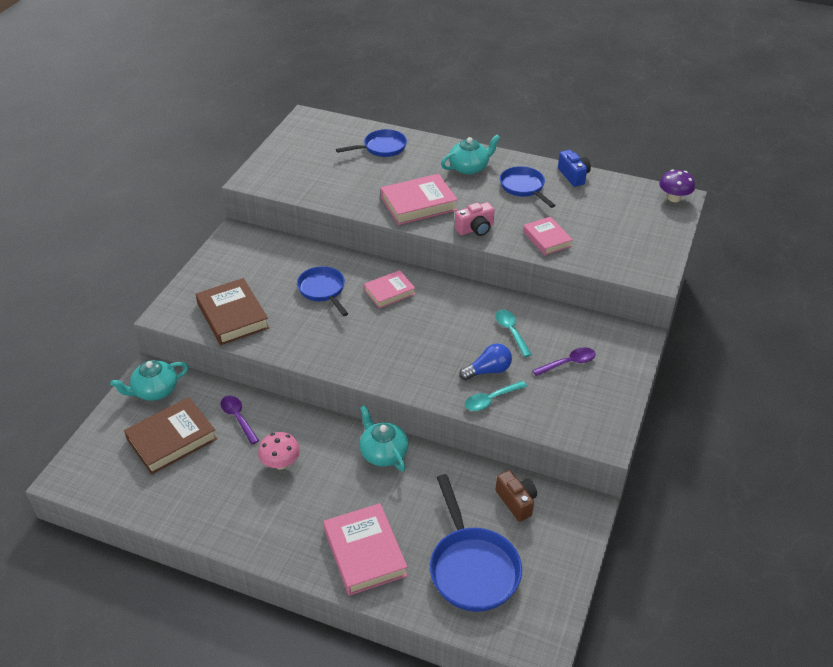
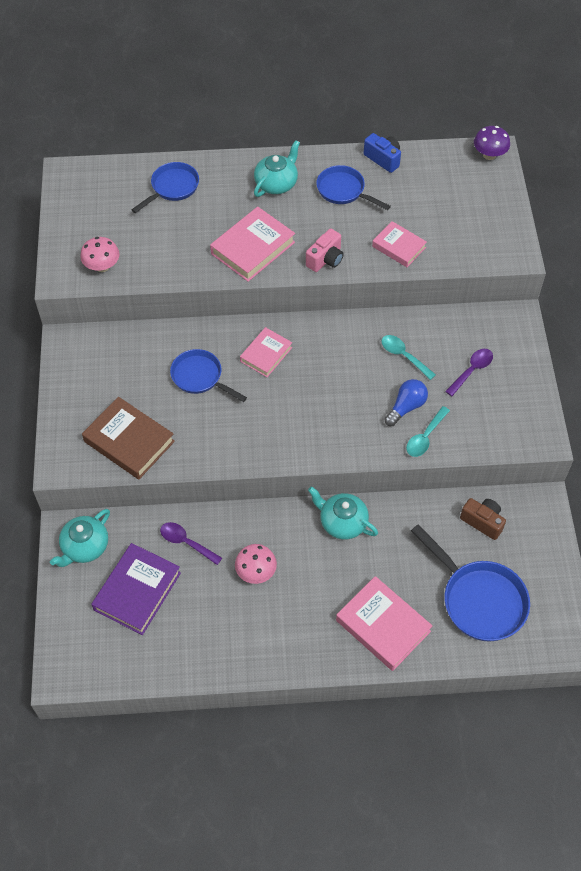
camera: 25 degrees left, 15 degrees up
(172, 439) = (137, 591): brown book -> purple book
(288, 181) = (102, 266): none -> pink mushroom

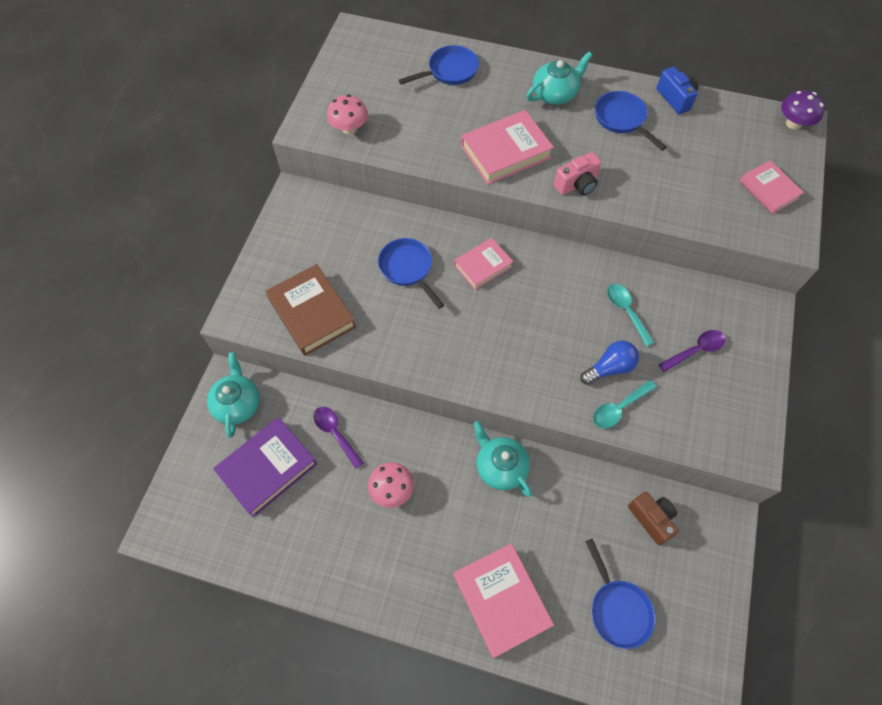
camera: 20 degrees right, 5 degrees up
(85, 547) = (238, 404): turquoise teapot -> turquoise teapot turned 120 degrees clockwise
(399, 247) = (660, 193): pink book -> pink book (768, 190)
(479, 599) = (617, 609): blue pan -> blue pan, size x0.65

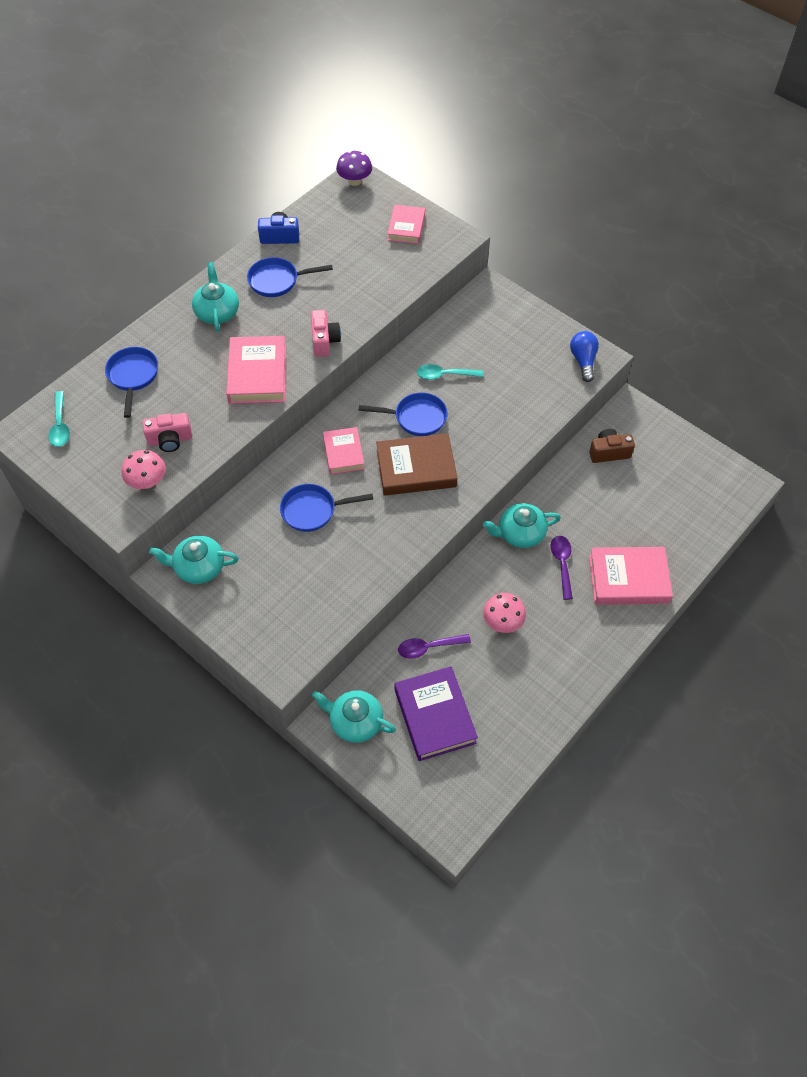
camera: 65 degrees left, 5 degrees down
(310, 213) = (199, 567): none -> turquoise teapot
(312, 313) = (315, 604): brown book -> brown book (416, 468)
(399, 124) = (170, 440): none -> pink camera
(609, 368) = (488, 409): blue light bulb -> blue light bulb (583, 361)
(617, 609) = (665, 506): blue pan -> blue pan (416, 418)
(619, 408) = (525, 419): turquoise spoon -> turquoise spoon (60, 425)
(695, 350) = (502, 348): purple spoon -> purple spoon (562, 564)
(768, 190) = (406, 227): pink book -> pink book turned 75 degrees counterclockwise

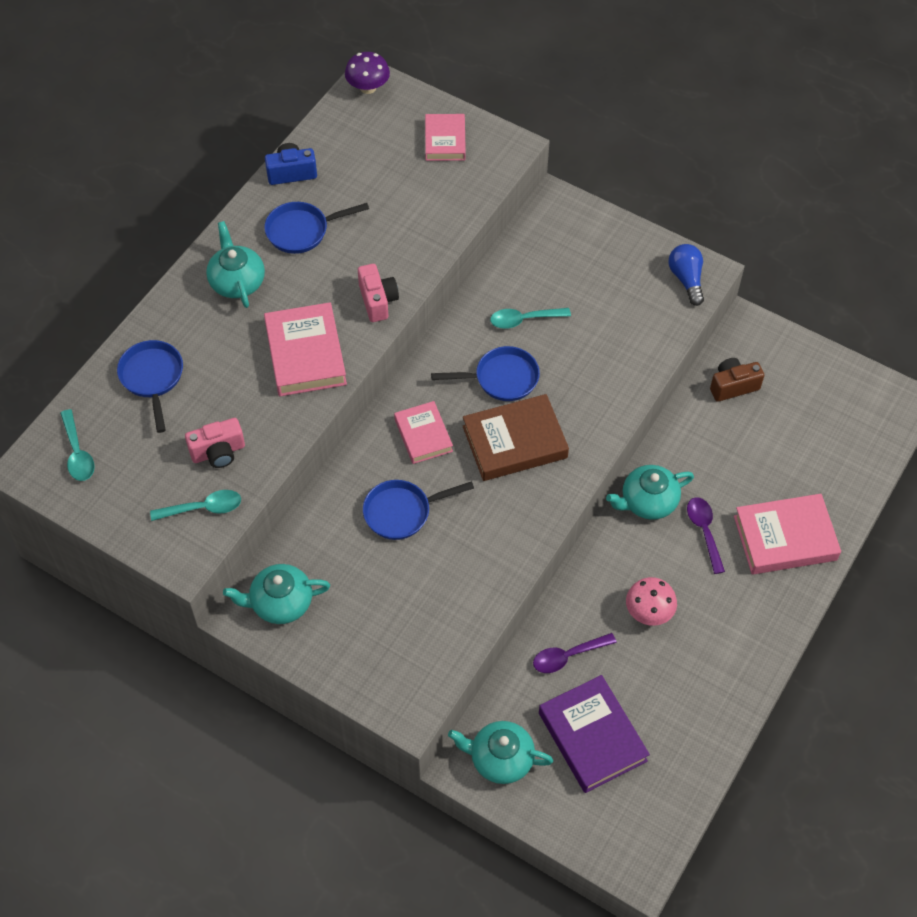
camera: 10 degrees left, 0 degrees up
(147, 481) = (203, 508): pink mushroom -> turquoise spoon

